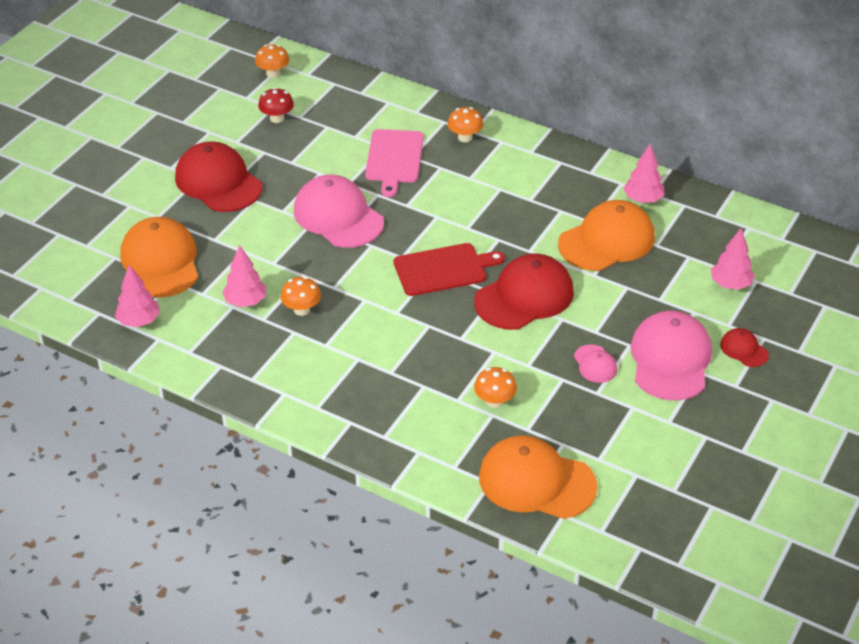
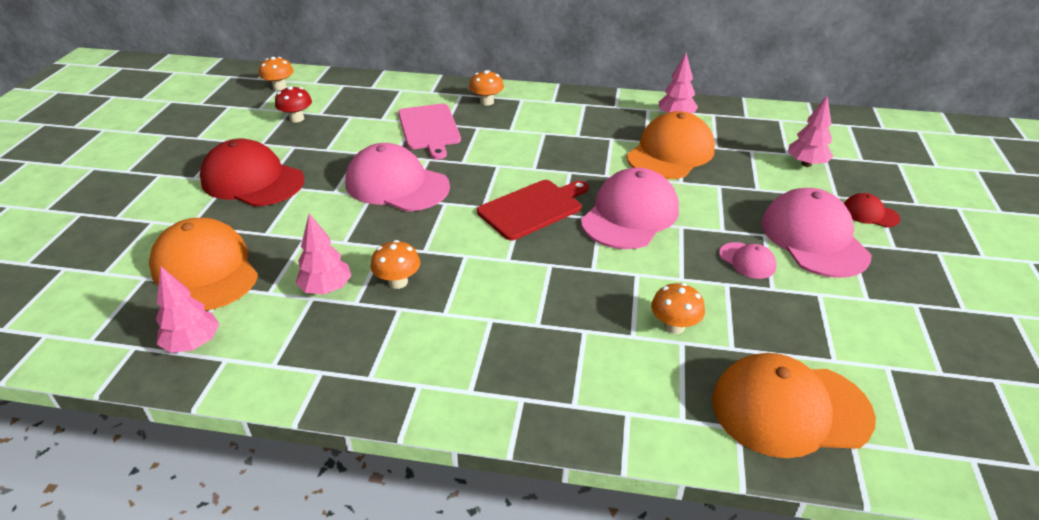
camera: 20 degrees left, 5 degrees down
(524, 297) = (630, 215): red cap -> pink cap

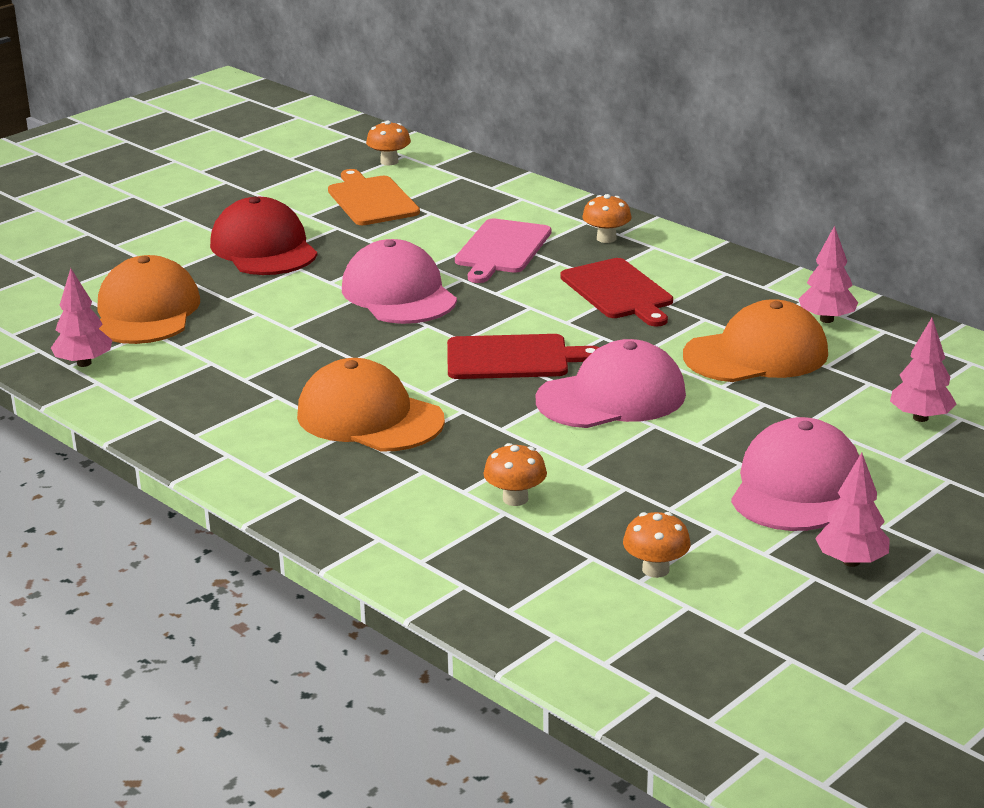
camera: 35 degrees right, 10 degrees down
(296, 118) = (371, 200): red mushroom -> orange cutting board
(326, 289) = (231, 360): pink tree -> pink tree (851, 561)
(398, 282) = (300, 376): orange mushroom -> orange mushroom (655, 569)
(539, 136) = (619, 291): none -> red cutting board
(747, 260) = (681, 477): pink cap -> none
(790, 409) = (533, 593): orange cap -> orange cap (369, 417)
(870, 213) = (913, 489): red cap -> none

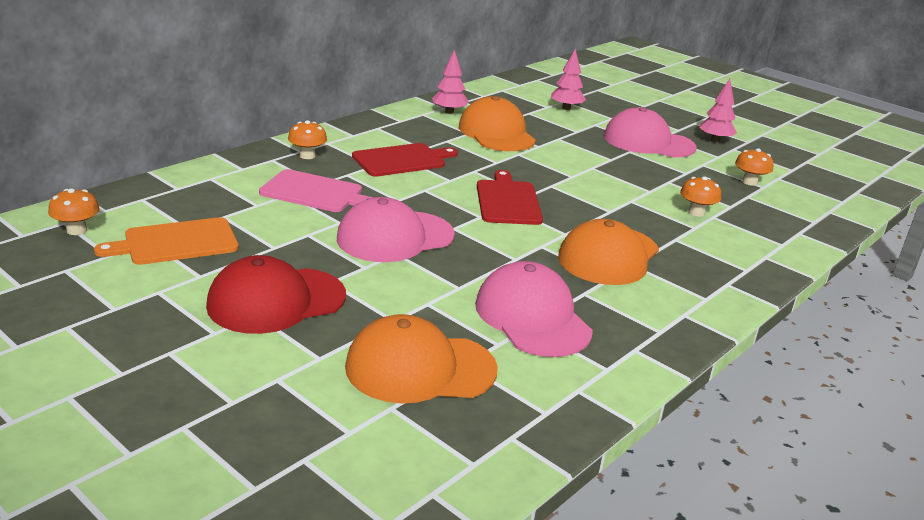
camera: 95 degrees left, 0 degrees up
(84, 363) = (539, 402): pink tree -> none
(611, 397) = (559, 175): pink cap -> pink cap (532, 317)

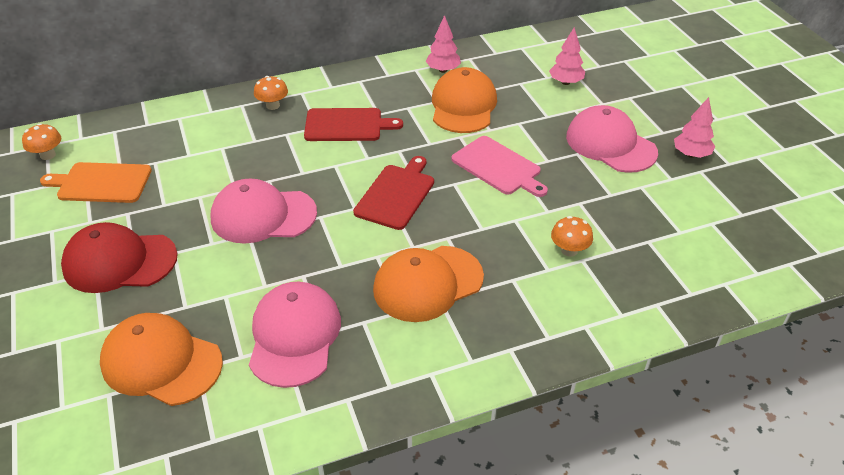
camera: 30 degrees right, 15 degrees up
(315, 192) = (243, 150): pink cutting board -> pink cutting board (498, 167)
(749, 182) = (671, 222): orange mushroom -> none

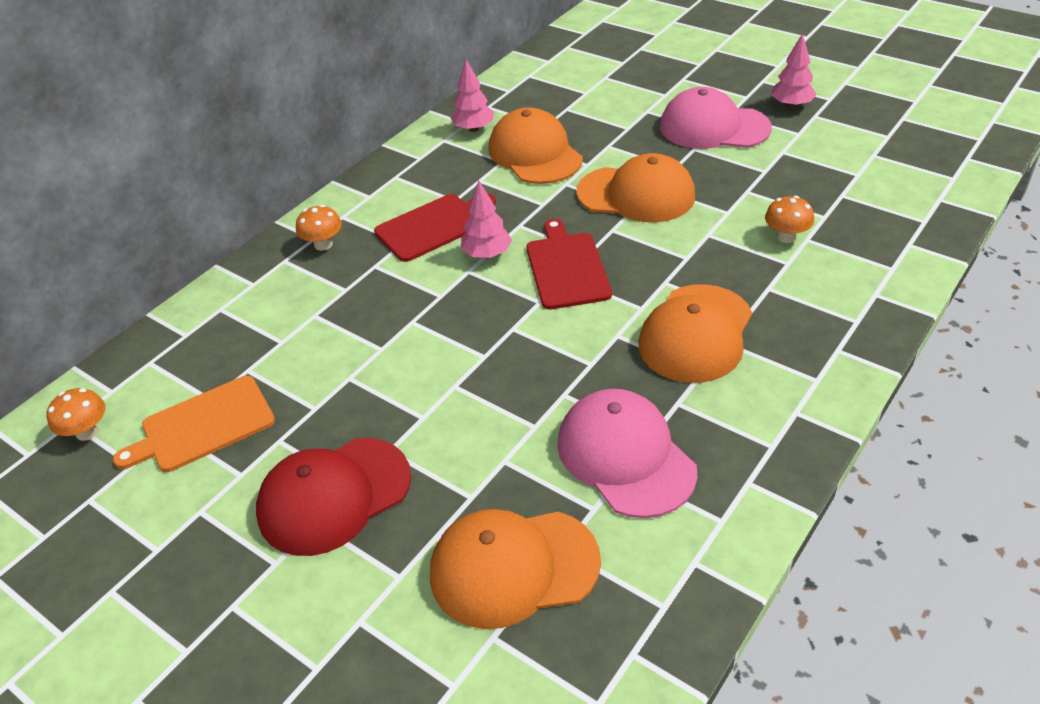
camera: 30 degrees left, 0 degrees up
(263, 215) = (448, 359): pink cap -> none
(498, 167) = (636, 194): pink cutting board -> orange cap
(565, 82) = (609, 90): pink tree -> pink tree (487, 254)

